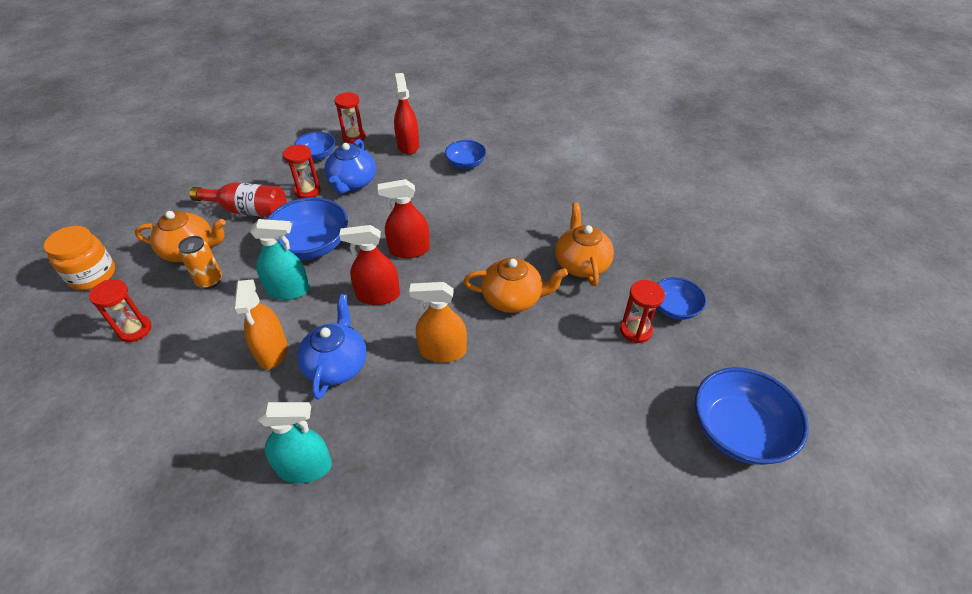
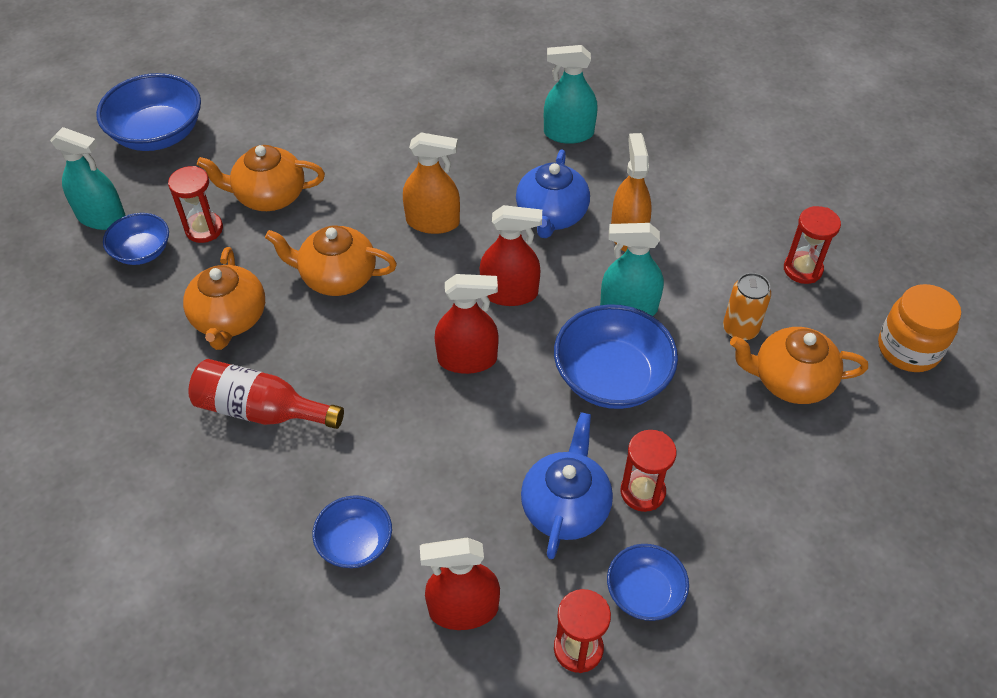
camera: 175 degrees left, 5 degrees up
(248, 210) = (732, 454): red bottle -> red bottle (260, 410)
(408, 145) = (463, 609): red spray bottle -> red spray bottle turned 90 degrees clockwise
(594, 366) = (269, 196): none -> orange teapot
(728, 335) = (101, 217): none -> turquoise spray bottle

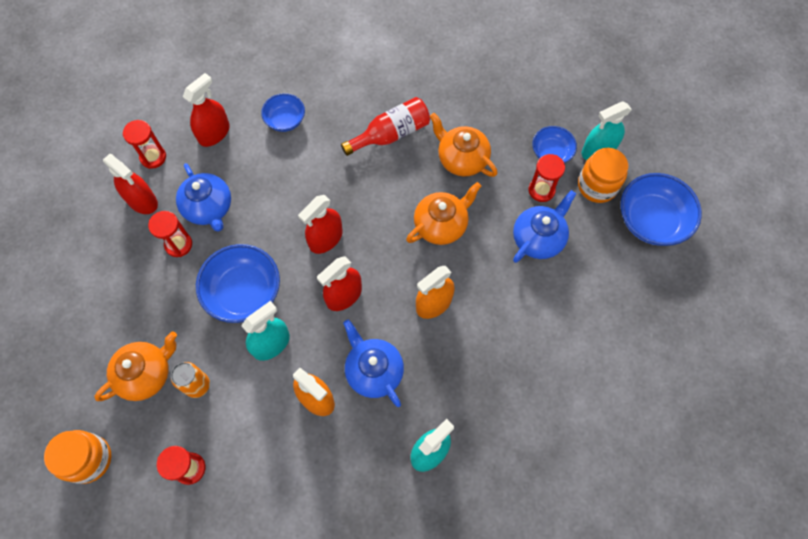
camera: 135 degrees right, 15 degrees up
(153, 192) = (597, 186): none -> orange jar
(269, 196) = (538, 238): orange teapot -> blue teapot
(644, 592) = (142, 201): blue bowl -> red spray bottle

